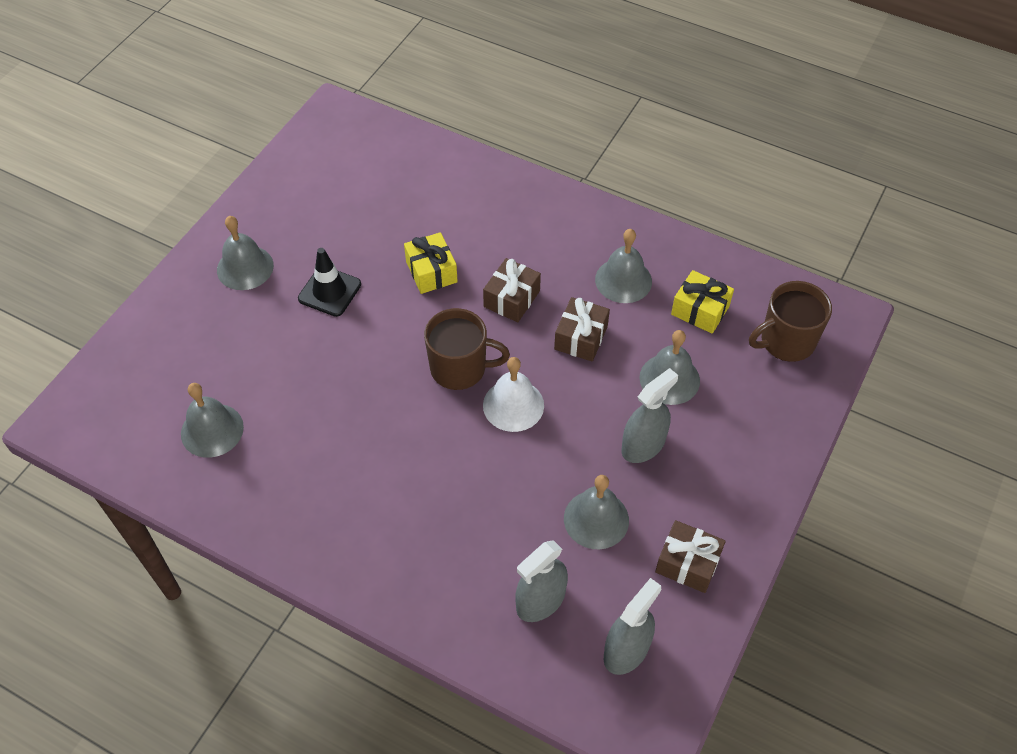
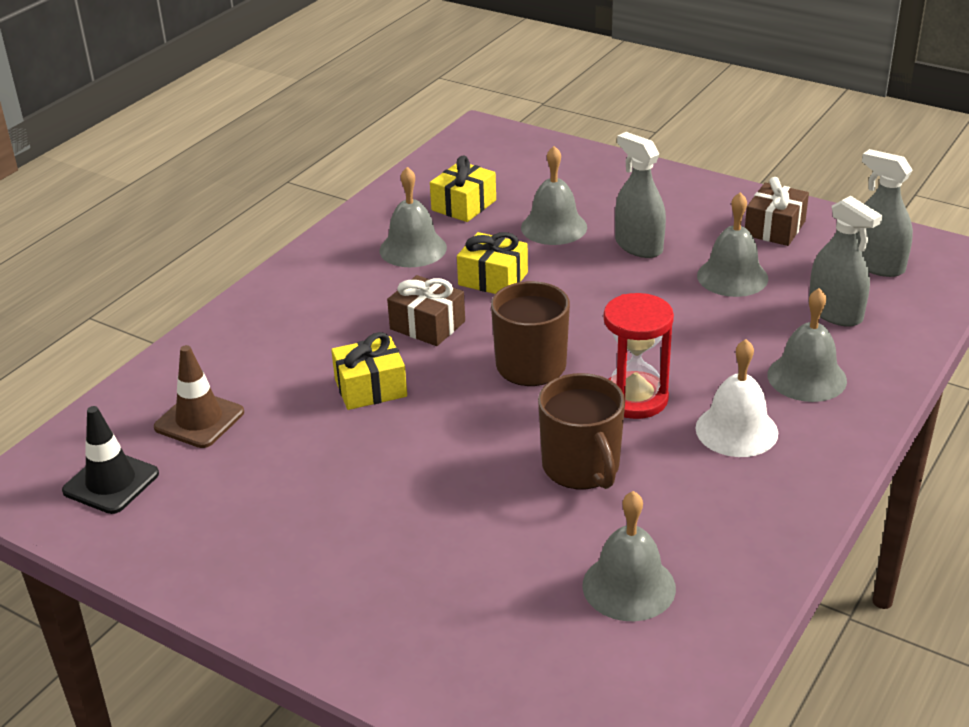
camera: 85 degrees left, 20 degrees down
(245, 267) = (323, 572): grey bell -> grey bell (807, 377)
(329, 291) = (388, 479): black traffic cone -> black traffic cone (111, 482)
(397, 184) = (199, 420): none -> brown traffic cone
(415, 437) = (634, 398): none -> red hourglass
(513, 405) = (587, 326): white bell -> white bell (736, 430)
(581, 338) = (493, 279): brown gift -> yellow gift
(786, 341) = (510, 162): brown mug -> brown mug (581, 467)

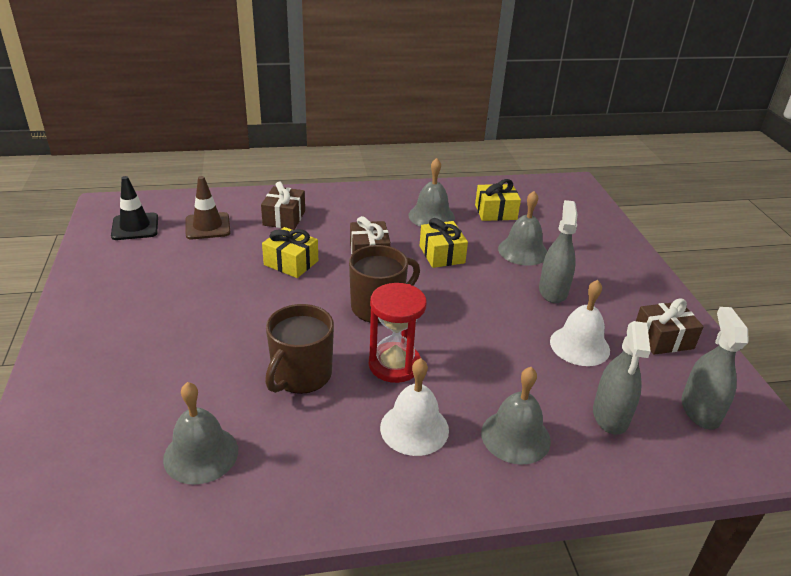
camera: 45 degrees right, 0 degrees up
(267, 352) = (284, 218): none -> brown gift
(732, 277) = (579, 345): grey bell -> white bell

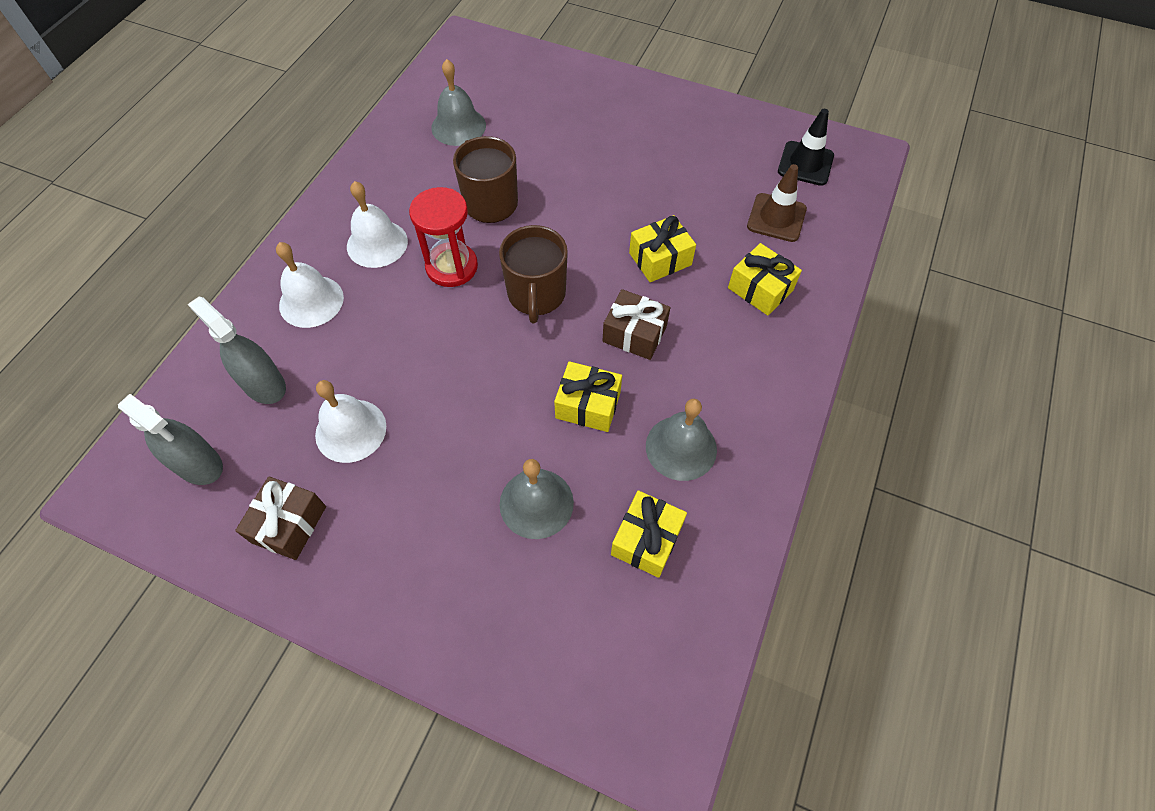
camera: 125 degrees right, 25 degrees up
(284, 218) = (760, 289): brown gift -> yellow gift
(515, 436) = (311, 301): grey bell -> white bell
(553, 291) = (442, 475): grey spray bottle -> none

